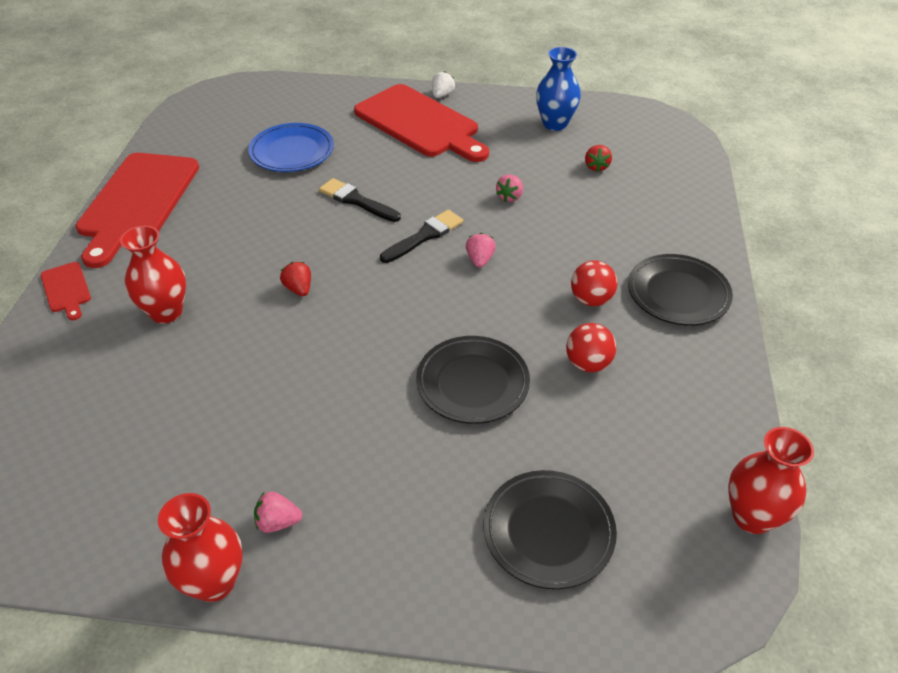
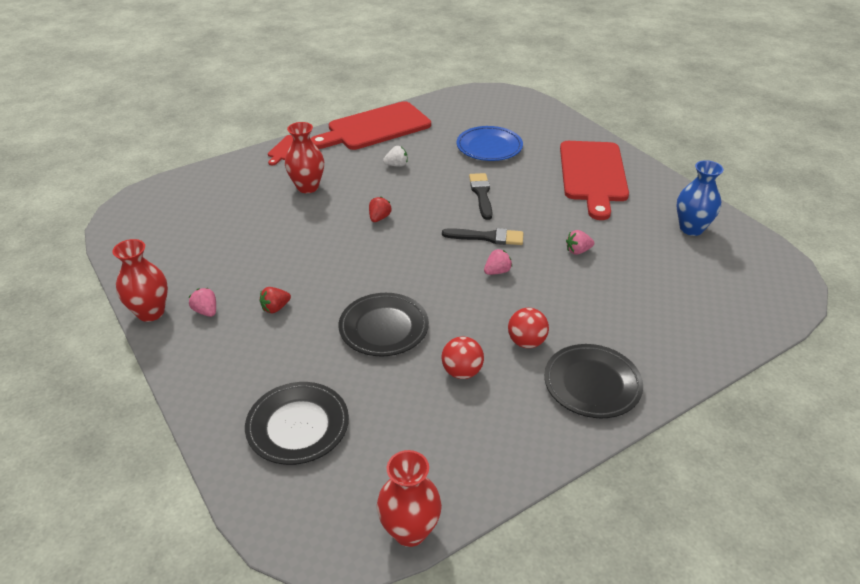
camera: 50 degrees right, 5 degrees down
(442, 95) = (638, 166): white strawberry -> white strawberry (396, 165)
(596, 167) = (674, 272): red strawberry -> red strawberry (275, 308)

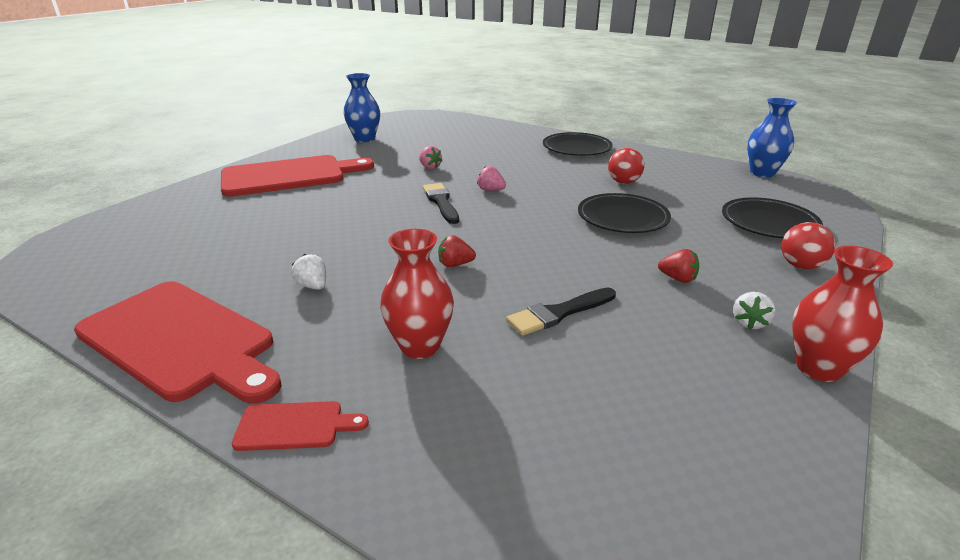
camera: 115 degrees left, 10 degrees down
(206, 311) = (749, 323): pink strawberry -> white strawberry
(410, 531) = (762, 173): red vase -> blue vase
(481, 194) = (359, 218): black brush -> black brush (558, 313)
(489, 147) = (238, 233): blue plate -> none
(526, 342) = (563, 169): red ball -> red ball (800, 266)

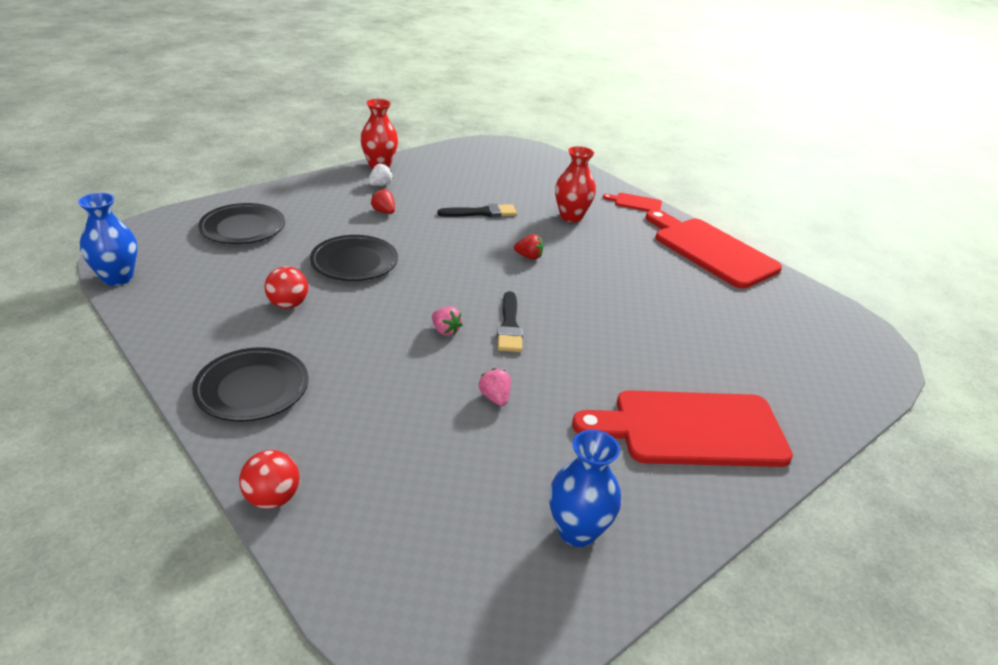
camera: 165 degrees left, 5 degrees up
(313, 286) = (636, 265): white strawberry -> none
(800, 266) = (290, 199): red ball -> red ball (272, 498)

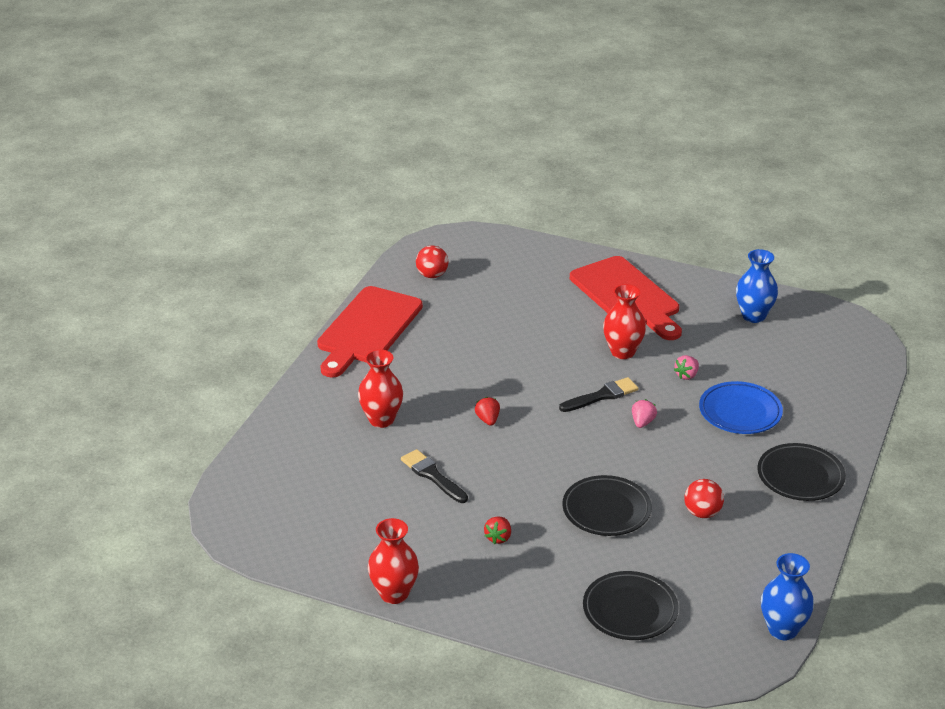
camera: 115 degrees left, 0 degrees up
(272, 498) = (859, 421): red ball -> red ball (432, 275)
(380, 185) = (442, 569): white strawberry -> none
(395, 403) = (740, 412): none -> blue plate
(575, 372) = (622, 352): none -> red vase
(635, 203) = (306, 390): red cutting board -> none

